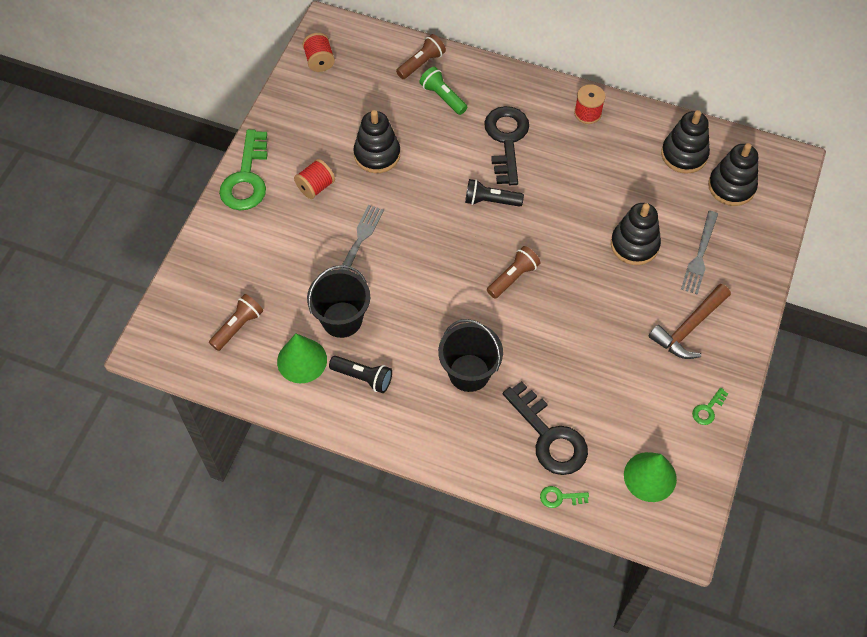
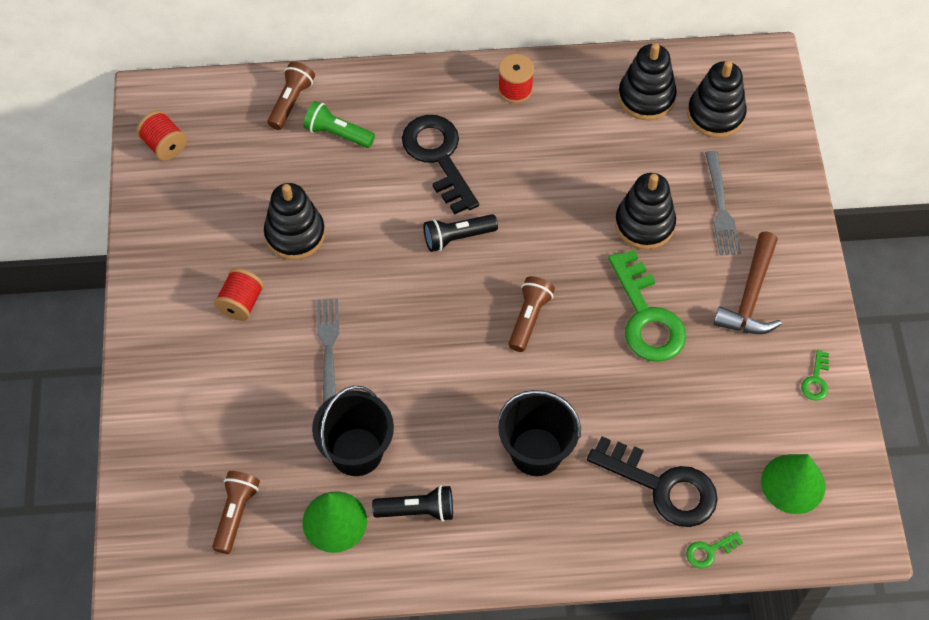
camera: 25 degrees left, 0 degrees up
(246, 178) = (150, 326): green key -> green key (646, 316)

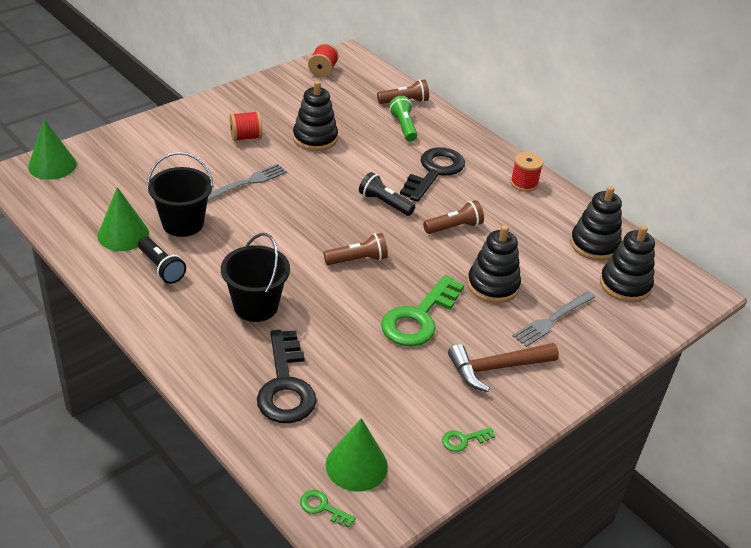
camera: 50 degrees right, 20 degrees down
(147, 538) = (52, 165): none -> green cone
(235, 514) = (96, 192): brown flashlight -> brown flashlight (454, 227)
(709, 551) = (252, 437): green key -> green key (323, 507)

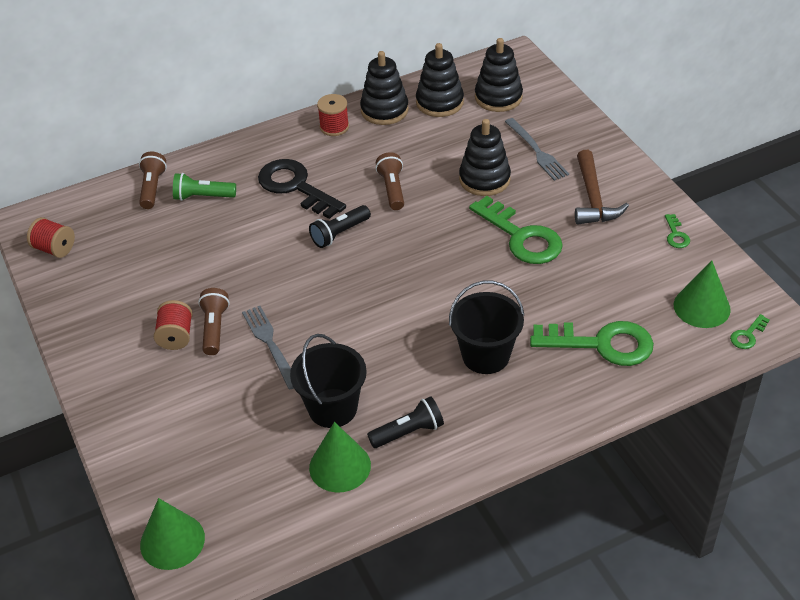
camera: 70 degrees left, 5 degrees up
(285, 385) = (601, 344): black key -> green key
(315, 138) = (200, 274): black stacking toy -> black stacking toy (384, 110)
(357, 260) = (428, 268): brown flashlight -> brown flashlight (214, 328)

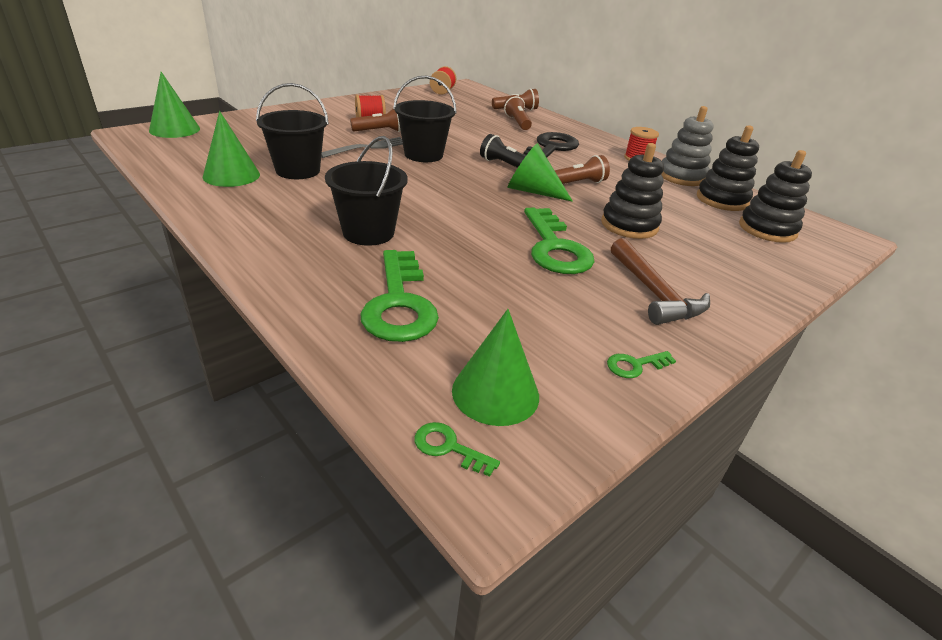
camera: 70 degrees right, 10 degrees down
(203, 197) = (517, 122): green flashlight -> brown flashlight
(299, 297) = (423, 155): none -> black bucket
(384, 110) = (681, 177): black stacking toy -> grey stacking toy
(407, 226) = (532, 191): none -> green cone
(408, 432) = (266, 200): black flashlight -> none
(521, 237) = (555, 247): green key -> green key turned 45 degrees counterclockwise
(537, 151) = (703, 254): grey fork -> none
(593, 198) = (654, 293): brown hammer -> brown hammer turned 90 degrees counterclockwise

